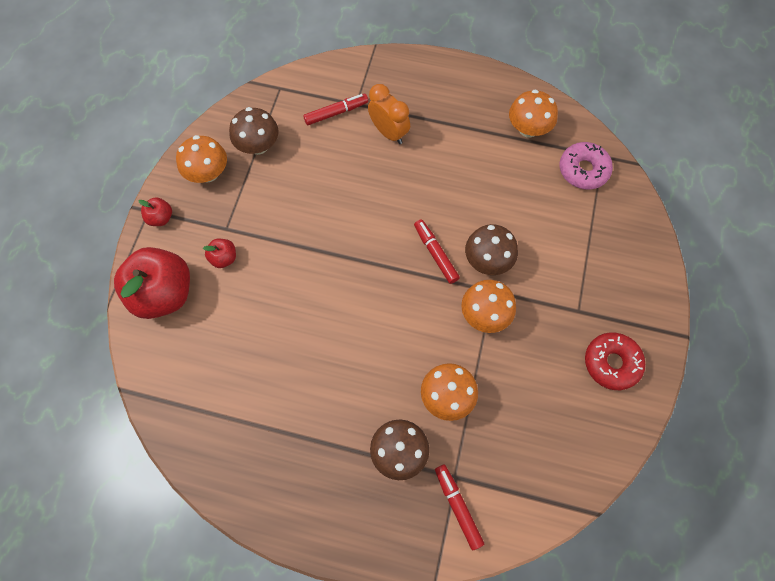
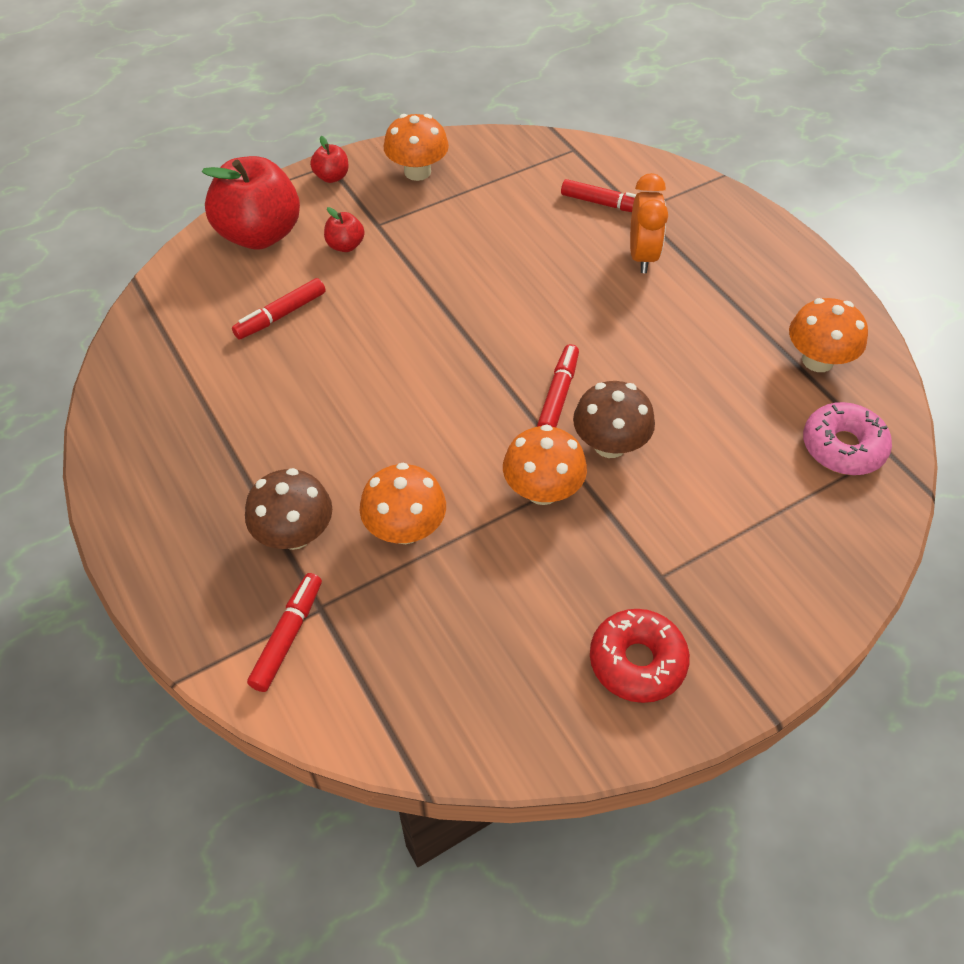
camera: 45 degrees right, 15 degrees down
(240, 335) = (280, 315): none -> red marker
(258, 146) = (492, 181): brown mushroom -> none

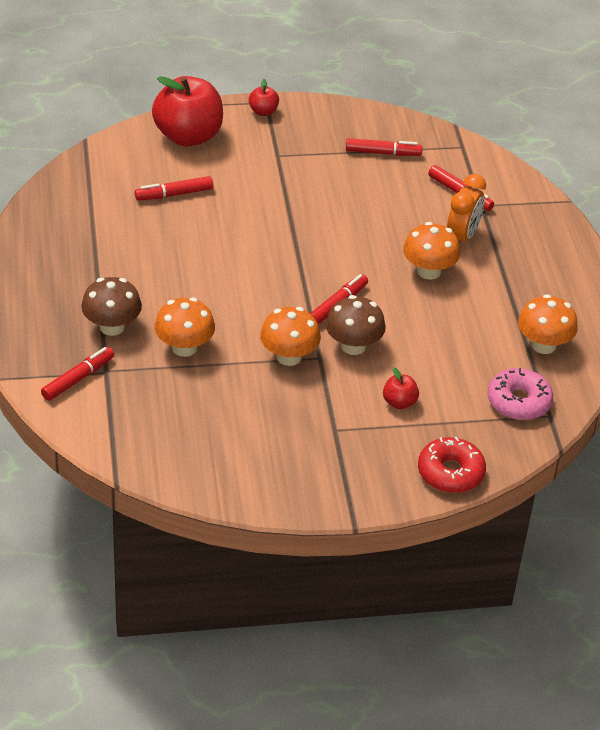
camera: 20 degrees right, 10 degrees down
(345, 246) = (245, 162): red apple -> red apple (399, 402)
(417, 172) = (330, 127): orange mushroom -> orange mushroom (428, 271)
(493, 184) = (383, 153): none -> red marker
(637, 662) = (287, 467): red donut -> red donut (450, 473)

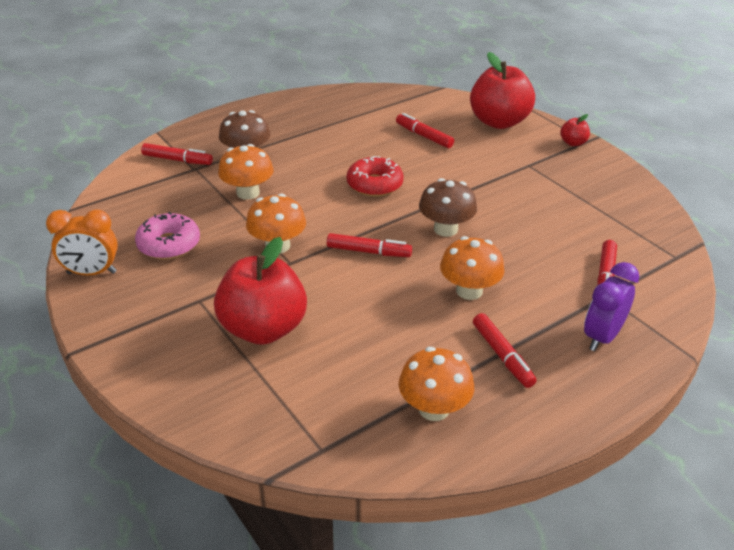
camera: 65 degrees right, 5 degrees down
(353, 346) = (321, 277): brown mushroom -> brown mushroom (445, 229)
(383, 153) = (603, 215): red marker -> red marker (502, 356)
(399, 402) = (263, 329): red apple -> red apple, size x2.27
(450, 473) = (180, 396): red donut -> red donut (374, 184)
(462, 237) = (542, 297): orange clock -> orange clock (92, 273)
(518, 402) = (325, 416): pink donut -> pink donut (169, 244)
(523, 231) = (601, 337): none -> purple clock

